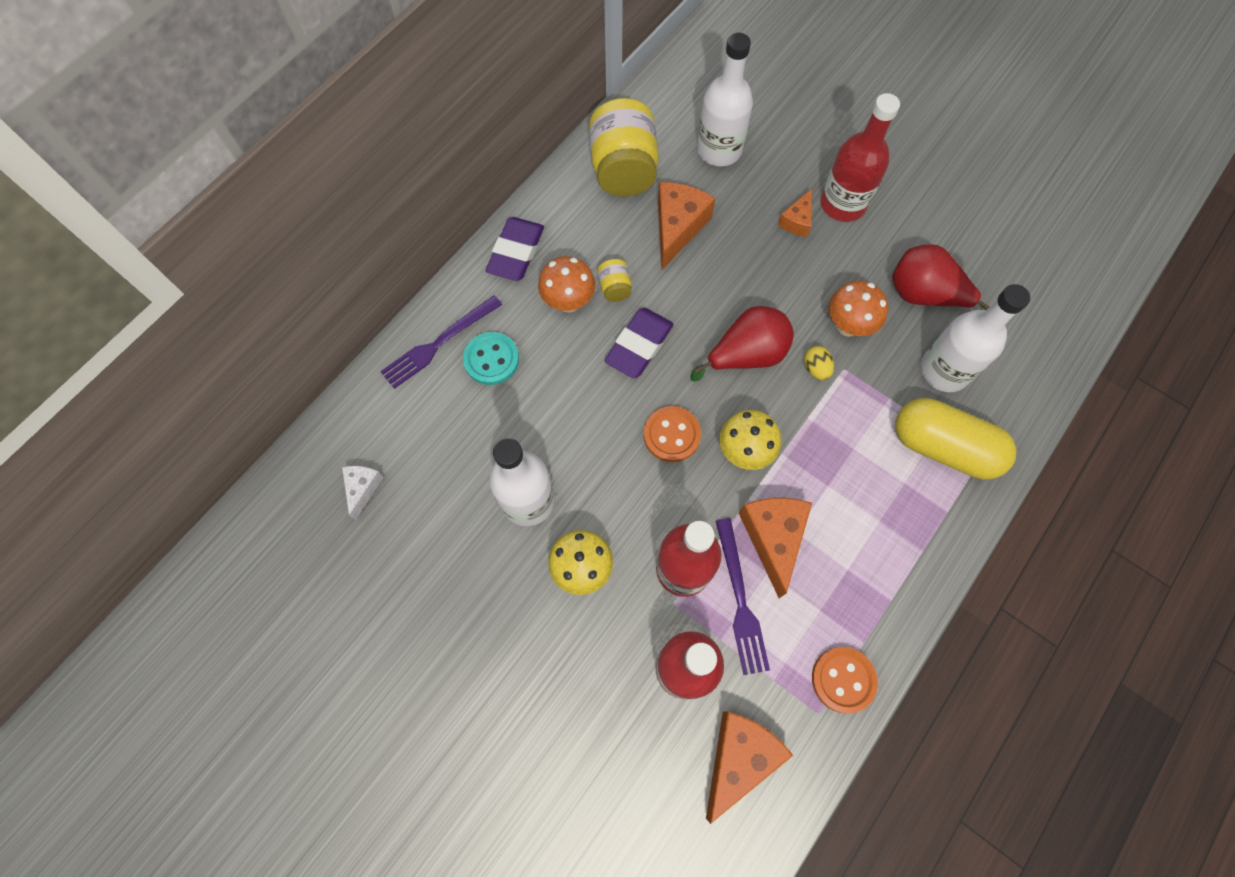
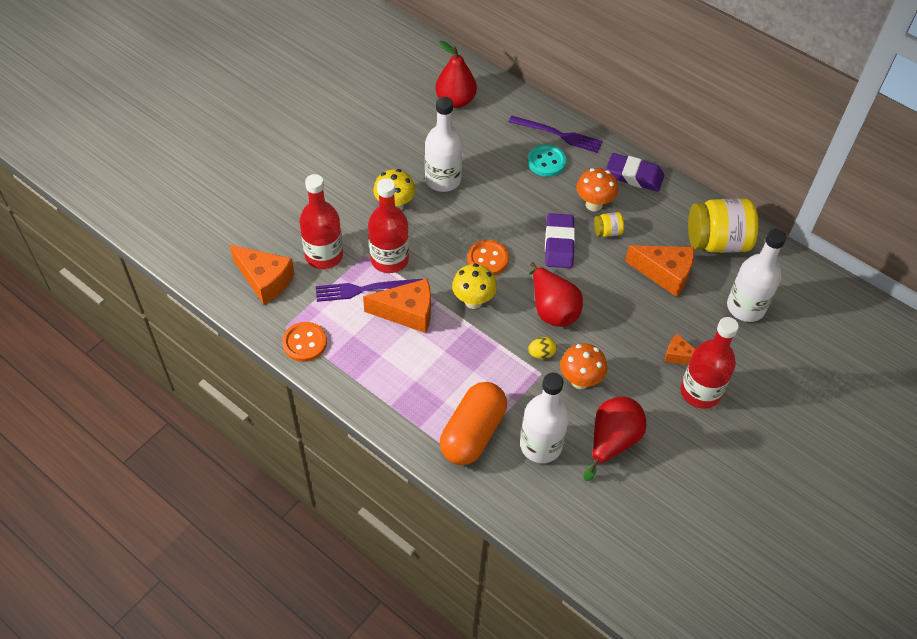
camera: 90 degrees right, 15 degrees down
(363, 488) = (455, 101): white cheese -> red pear
(439, 343) = (558, 135): purple fork -> purple fork turned 150 degrees clockwise
(639, 345) = (559, 244): purple eraser -> purple eraser turned 60 degrees clockwise
(943, 447) = (472, 433): yellow capsule -> orange capsule

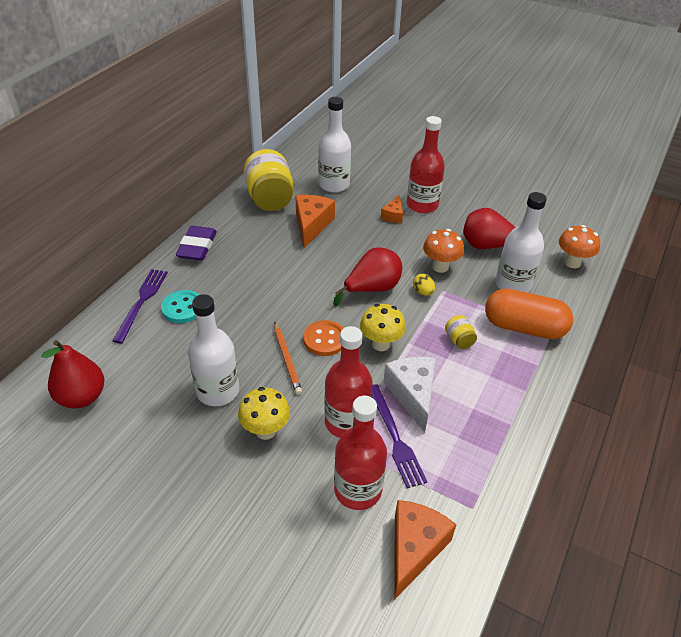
camera: 100 degrees left, 10 degrees down
(304, 343) = (487, 482): orange button -> none
(407, 312) = (412, 394): orange cheese -> white cheese
(468, 228) = (287, 359): none -> orange pencil
(559, 244) = (293, 290): purple eraser -> none
(594, 204) = (238, 271): orange mushroom -> orange mushroom (572, 263)
(607, 232) = (271, 260): yellow jar -> yellow jar (459, 340)

